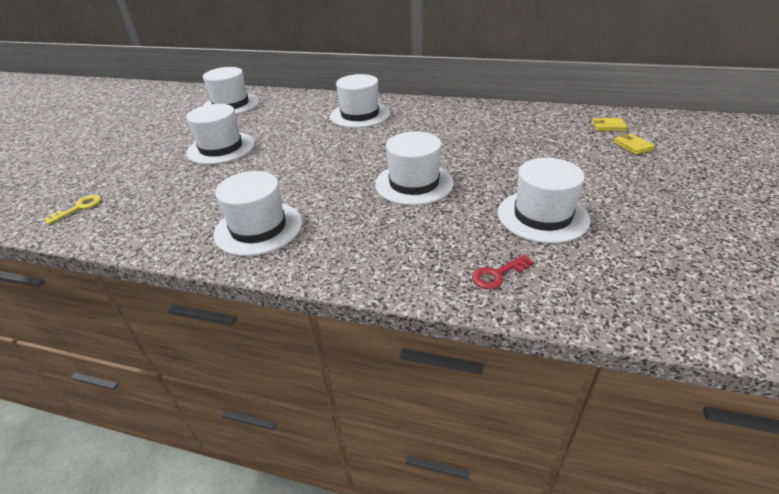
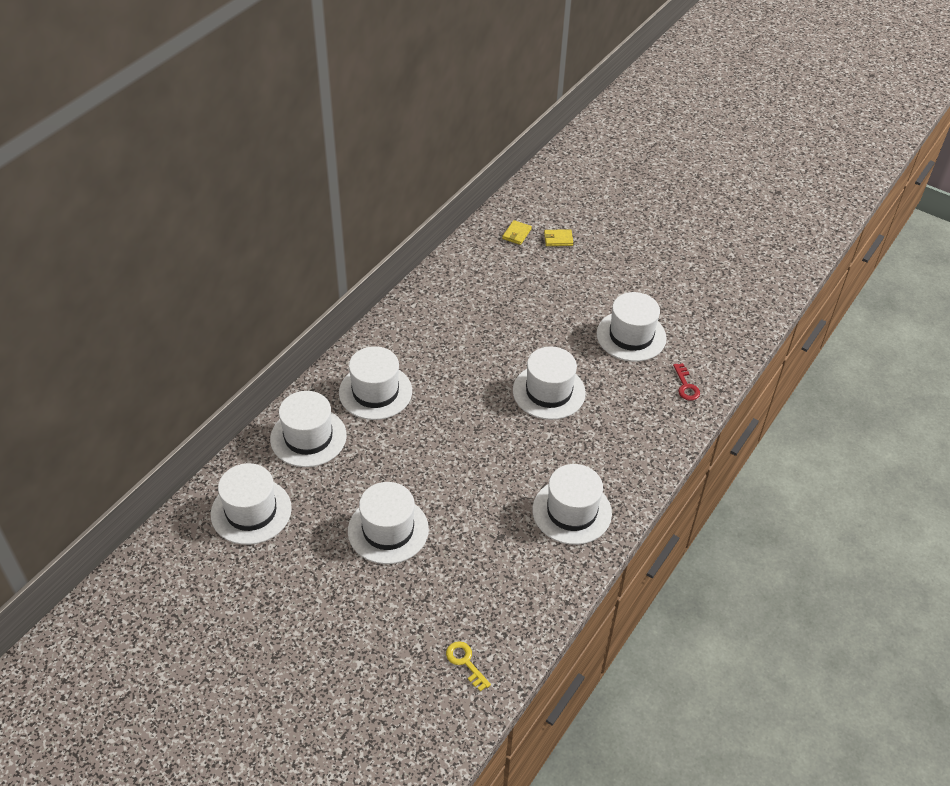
camera: 75 degrees left, 10 degrees up
(302, 105) = (308, 437): none -> white hat

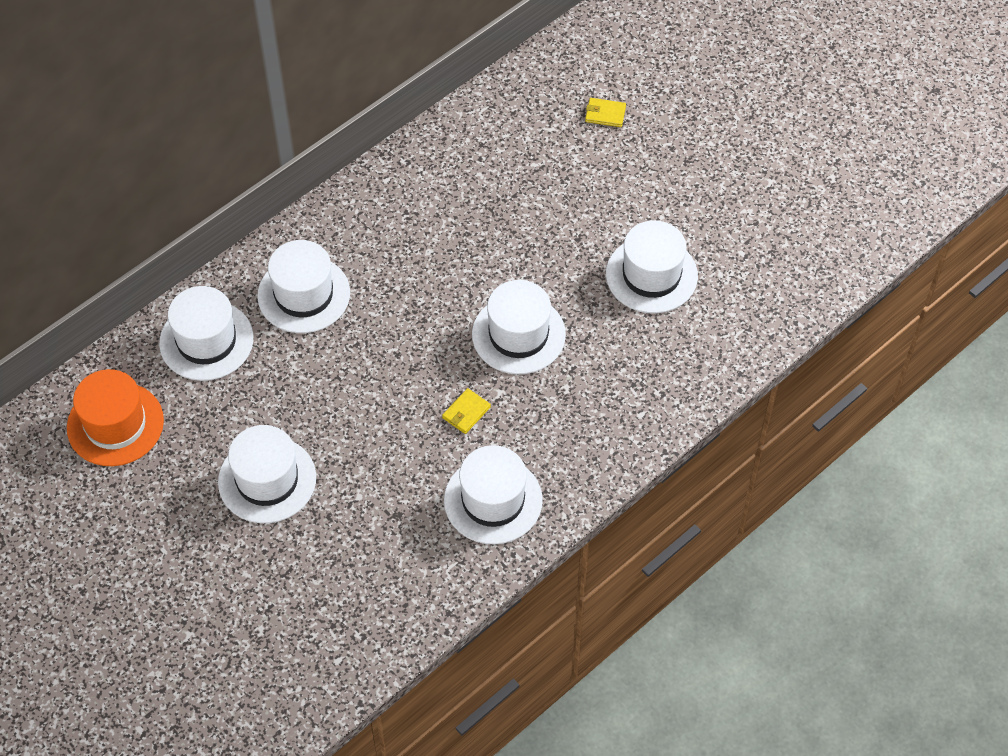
camera: 15 degrees right, 10 degrees up
(251, 511) = (115, 424): white hat -> orange hat
(465, 662) = (308, 660): yellow key -> none
(516, 234) = (553, 96): yellow wallet -> yellow wallet (466, 412)
(686, 386) = (697, 359): red key -> none

